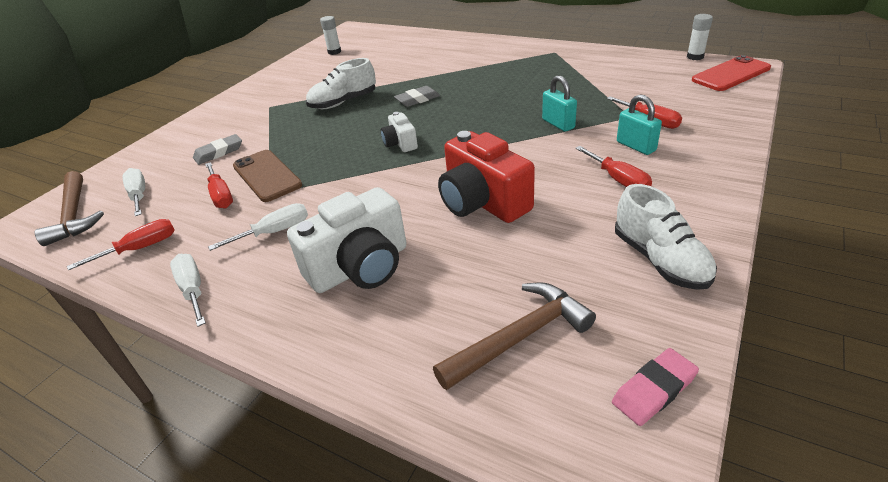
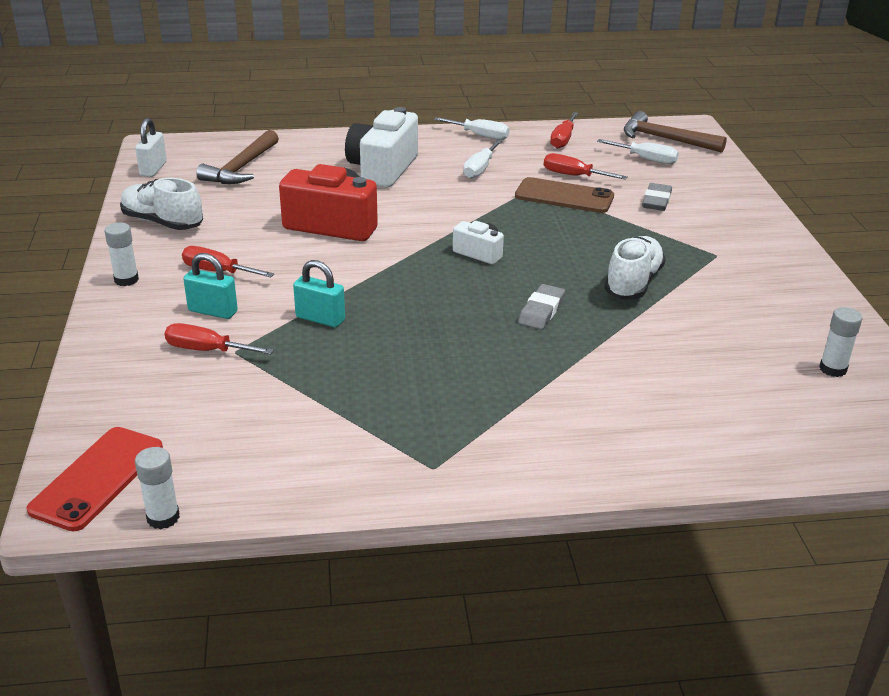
camera: 140 degrees right, 5 degrees down
(654, 390) = (153, 169): pink eraser -> white padlock
(709, 193) = (126, 280): none -> white glue stick

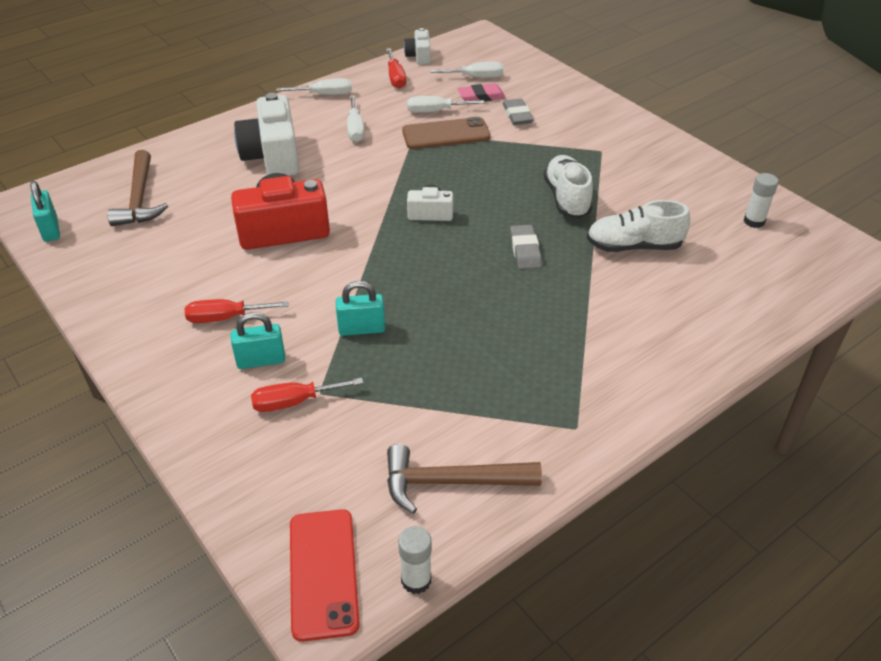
camera: 30 degrees left, 10 degrees up
(126, 280) = (146, 361): white glue stick -> none
(153, 169) = (51, 229): white padlock -> turquoise padlock
(162, 222) = (120, 286): white shoe -> white shoe (633, 246)
(573, 176) = (435, 111): red screwdriver -> white screwdriver
(605, 128) = (419, 56): none -> white camera
(634, 176) = (481, 96): none -> pink eraser
(665, 139) = (473, 53): brown hammer -> brown hammer (452, 482)

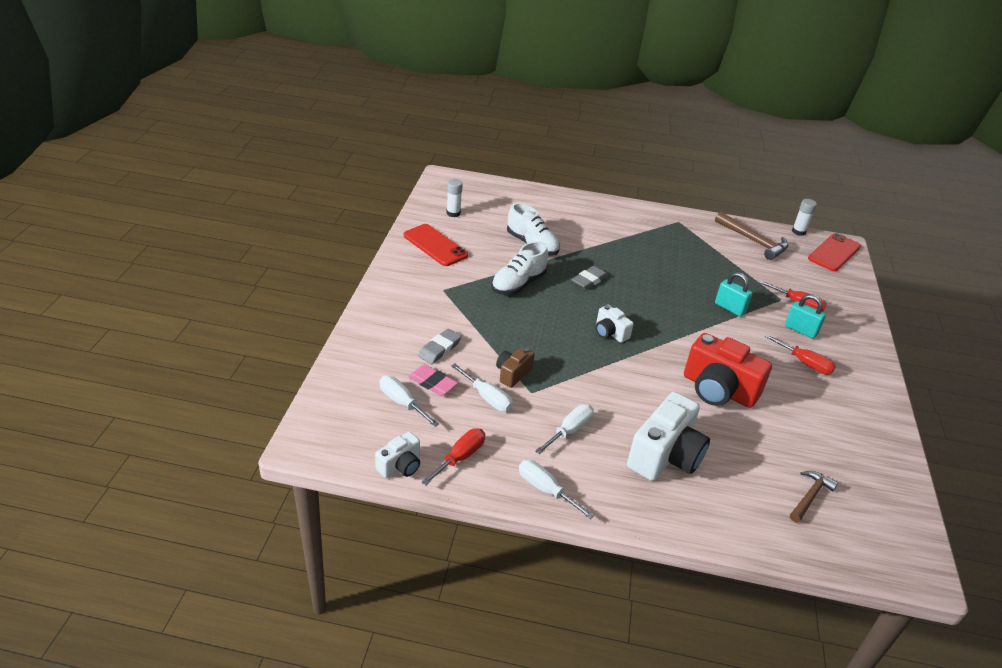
camera: 135 degrees left, 5 degrees down
(51, 229) = (903, 519): turquoise padlock -> none
(139, 198) = (810, 496): brown hammer -> brown hammer, size x0.63
(446, 134) = (513, 373): brown phone -> brown camera
(688, 179) = (435, 245): none -> red phone

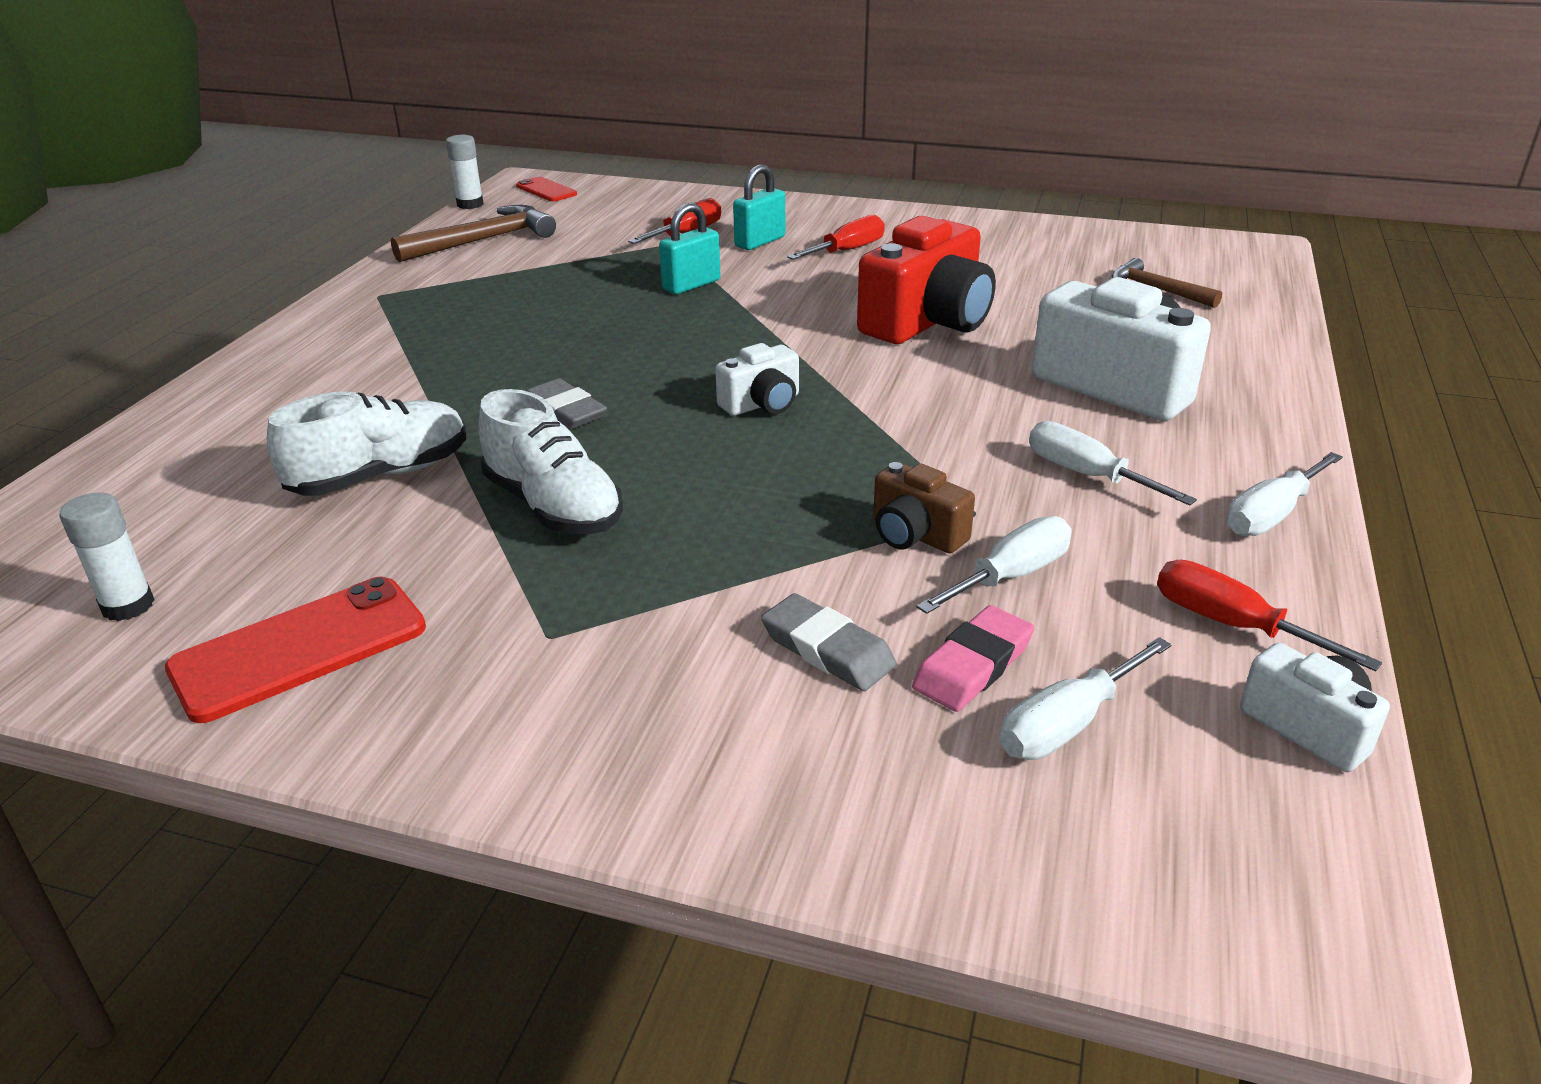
camera: 80 degrees left, 5 degrees down
(834, 253) = (546, 190): red phone -> red phone, size x0.58

